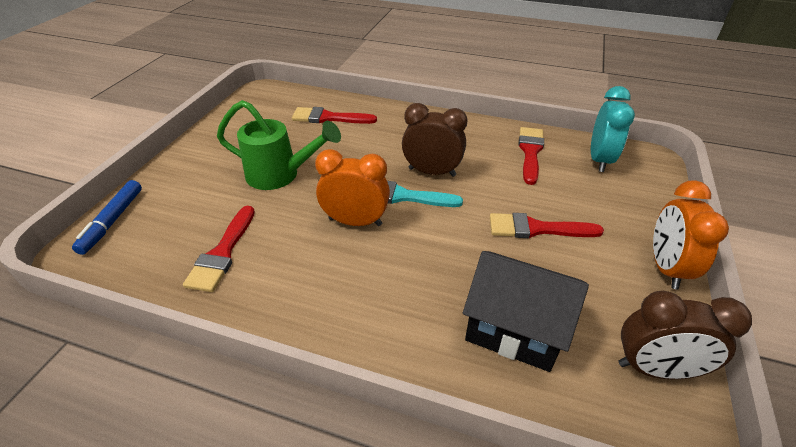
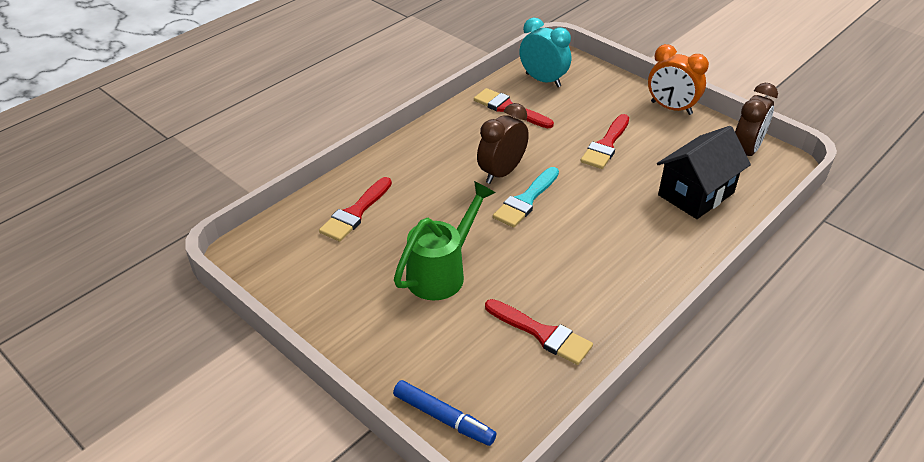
camera: 65 degrees left, 0 degrees up
(355, 222) = (544, 238): orange clock -> none

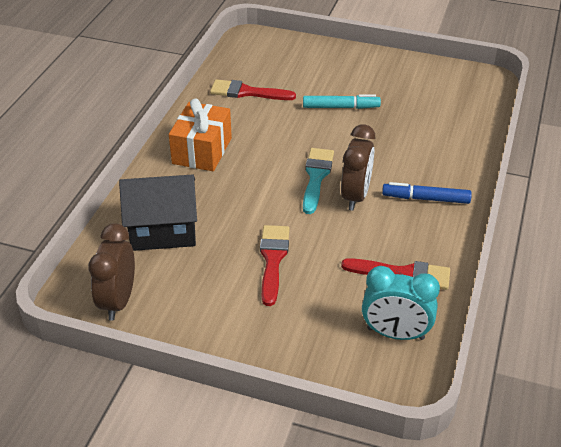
camera: 155 degrees right, 0 degrees up
(355, 213) = (443, 126): red brush -> none
(442, 272) = (340, 107): green watering can -> turquoise marker
(443, 418) = (280, 42): blue marker -> blue marker (425, 199)
(632, 266) = (202, 151): none -> orange gift
(671, 108) = (219, 341): orange clock -> none
(696, 194) = (163, 231): black house -> black house turned 60 degrees clockwise

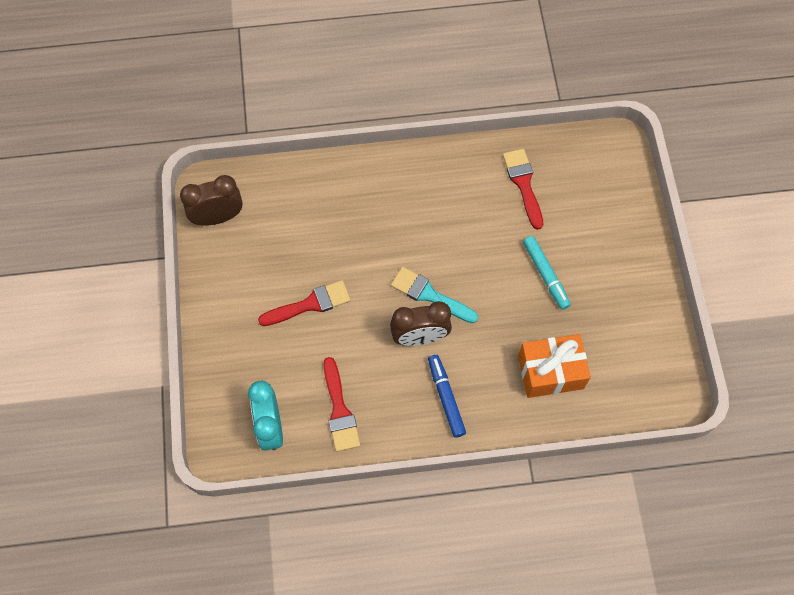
camera: 65 degrees right, 25 degrees up
(163, 231) = (304, 209): black house -> none
(202, 151) = (417, 188): orange gift -> orange gift (550, 372)
(316, 177) = (429, 295): turquoise brush -> turquoise brush turned 135 degrees counterclockwise

